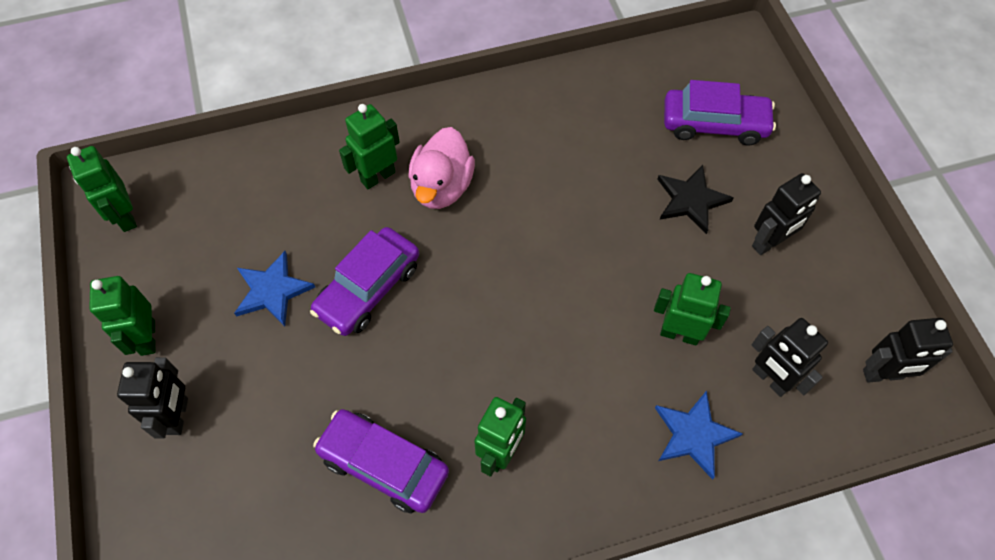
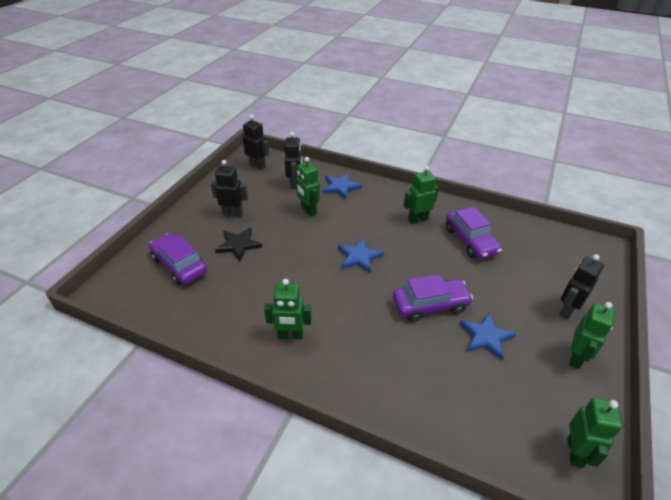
camera: 140 degrees left, 20 degrees down
(377, 176) = (378, 360): green robot -> green robot (290, 335)
(442, 187) = (347, 328): pink duck -> none
(520, 300) = (359, 257): none -> blue star

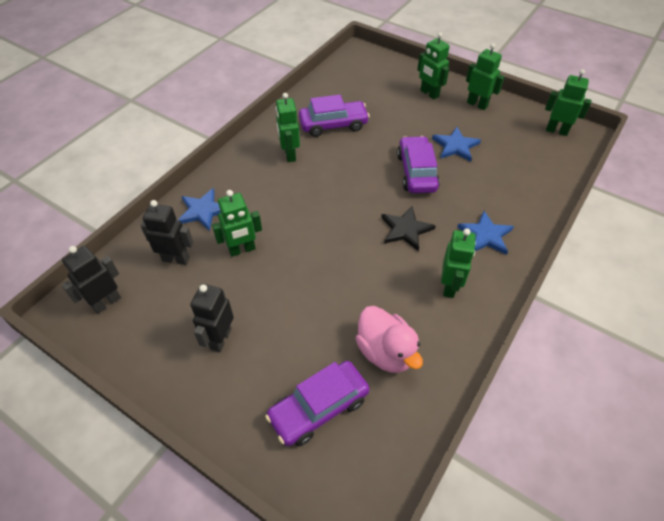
camera: 80 degrees left, 10 degrees up
(222, 296) = (385, 352): none -> pink duck
(238, 245) = (292, 333): black star -> black star (405, 229)
(359, 257) = (340, 213): blue star -> blue star (485, 235)
(567, 310) = (429, 93): black robot -> green robot

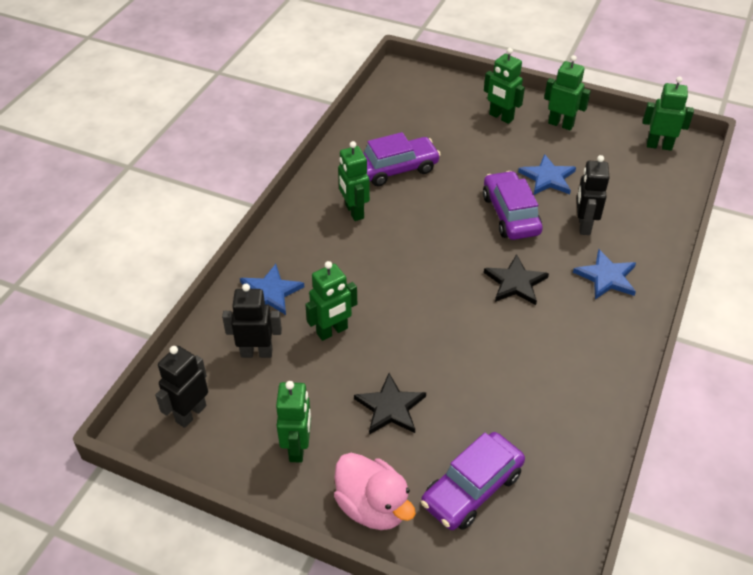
camera: 10 degrees left, 5 degrees down
(220, 338) = (339, 433): black robot -> black robot (583, 225)
(270, 322) = (390, 407): none -> black star
(385, 352) = (528, 419): pink duck -> pink duck (372, 506)
(449, 286) = (580, 339): green robot -> green robot (298, 448)

